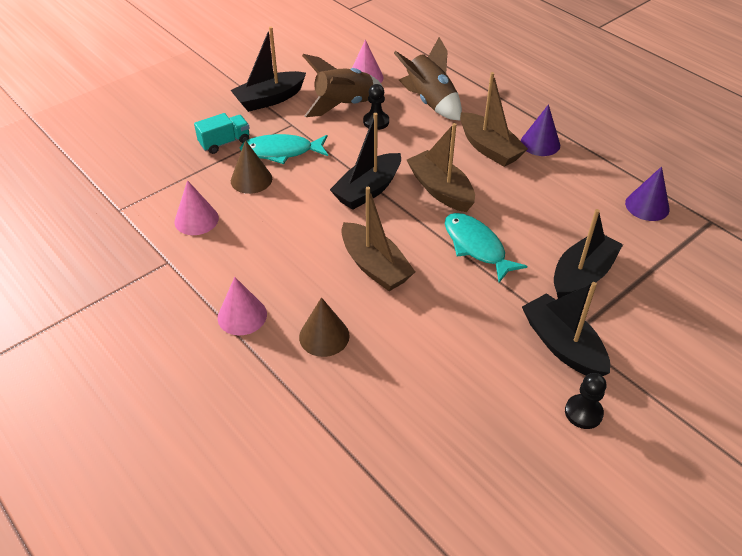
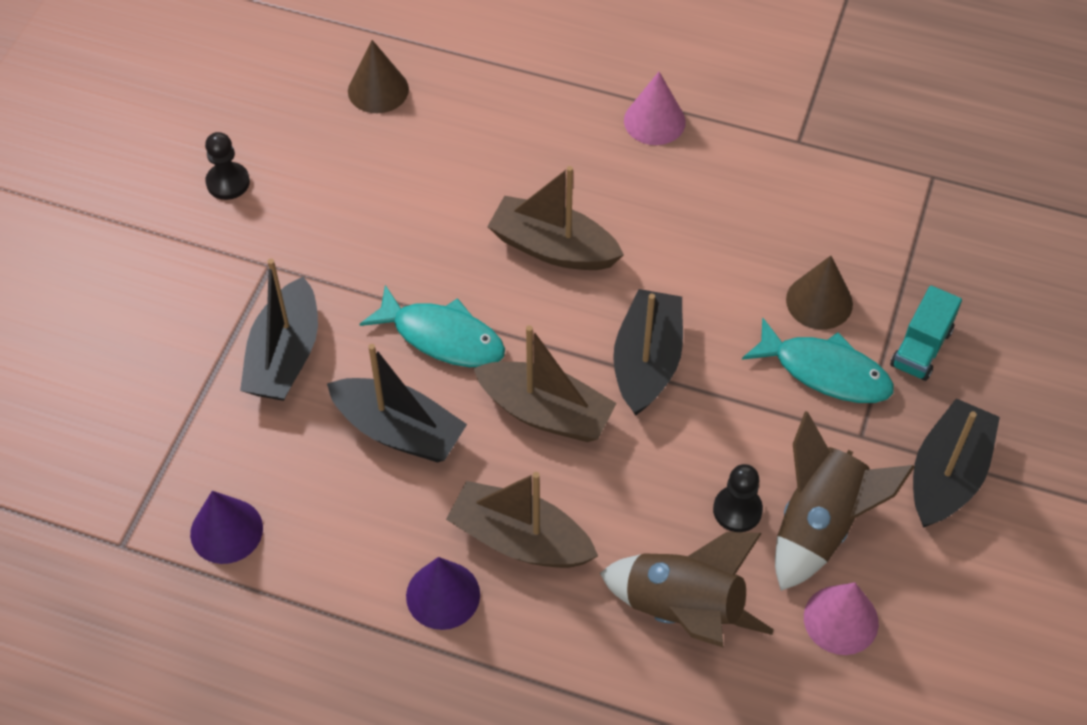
camera: 150 degrees right, 10 degrees up
(196, 220) = (825, 208): pink cone -> none
(281, 152) = (825, 371): turquoise fish -> turquoise fish turned 60 degrees clockwise
(324, 336) = (548, 139): brown cone -> brown cone (378, 90)
(562, 345) = (276, 247): black boat -> black boat (399, 431)

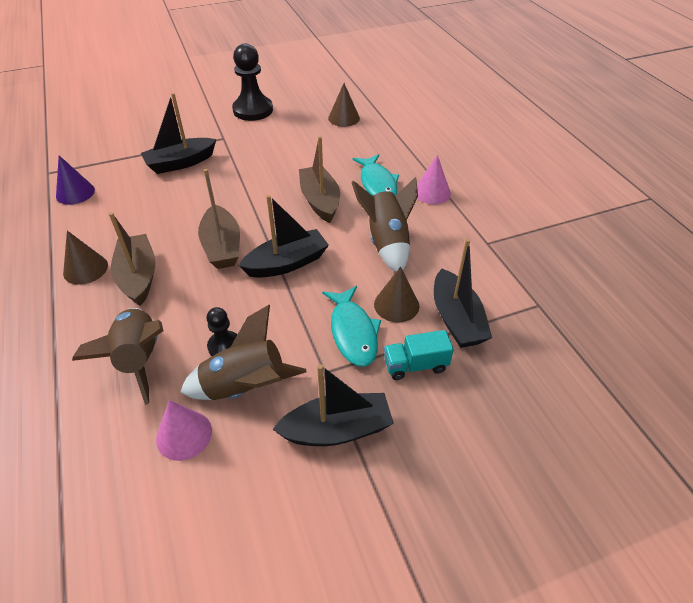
camera: 50 degrees right, 10 degrees down
(228, 182) = (253, 110): black pawn -> black pawn, size x1.88
(399, 431) = (169, 210): black boat -> black boat (456, 319)
(442, 337) = (234, 196): turquoise fish -> turquoise fish (377, 184)
(443, 595) = (85, 269): purple cone -> brown cone
(706, 235) = (387, 243): none -> brown rocket

